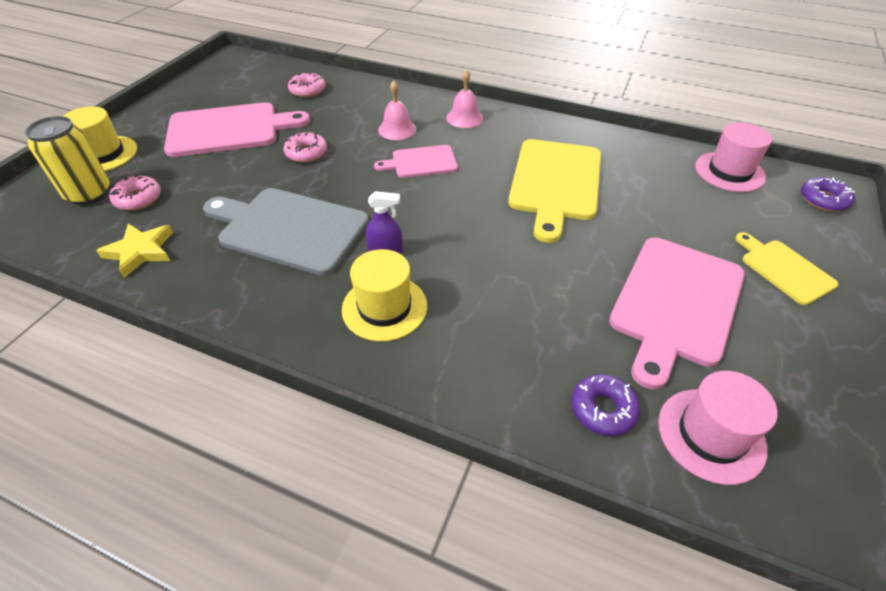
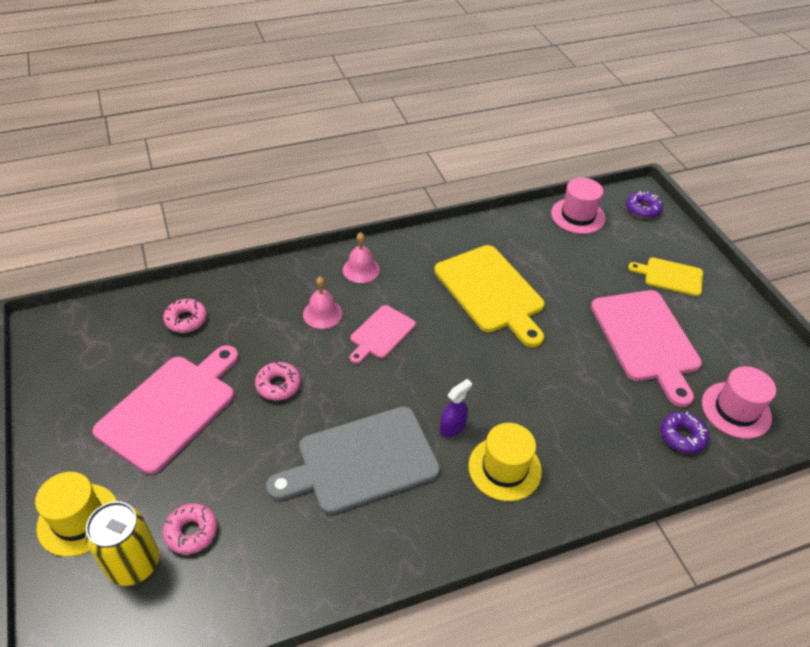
camera: 45 degrees left, 0 degrees up
(140, 251) = (271, 571): yellow star -> none

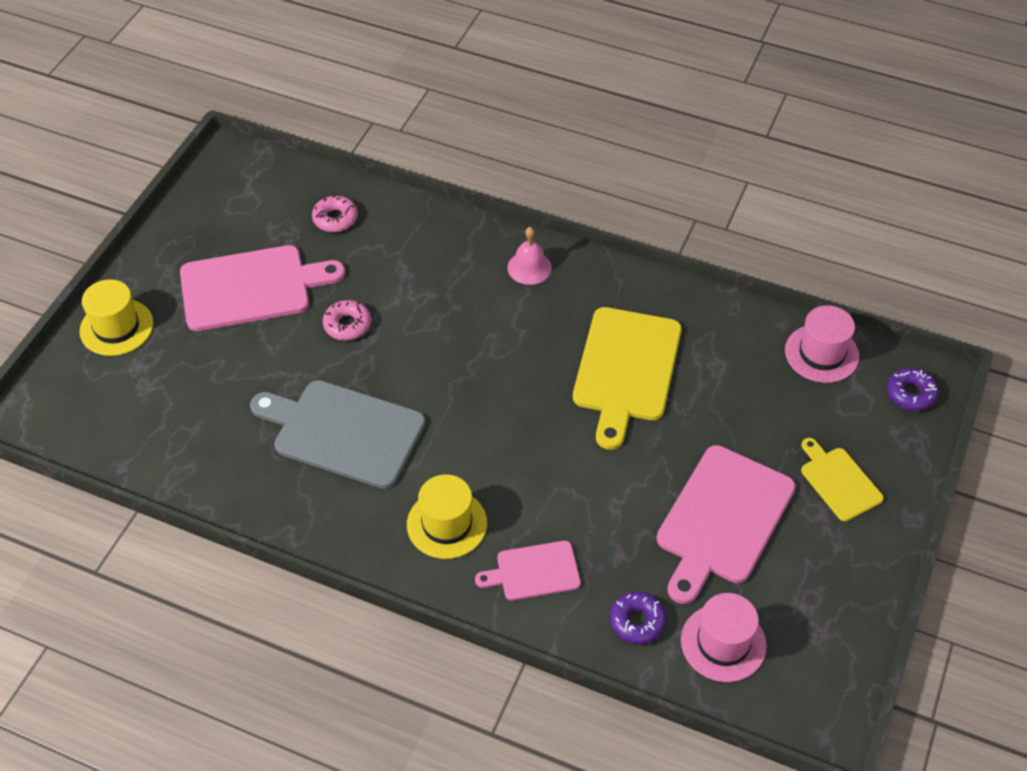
camera: 45 degrees right, 5 degrees up
(133, 564) = (120, 385): yellow can -> none
(191, 532) = (175, 392): pink donut -> none
(322, 314) = (449, 287): pink bell -> none
(381, 334) = (478, 339): pink cutting board -> pink cutting board (534, 571)
(452, 427) = (444, 460): purple spray bottle -> none

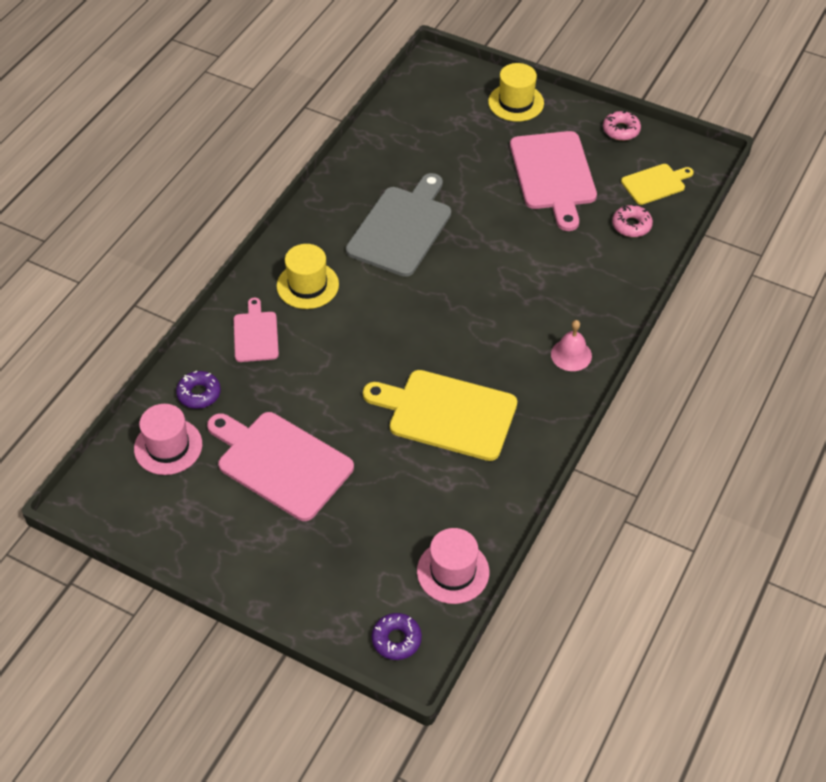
camera: 95 degrees right, 0 degrees up
(347, 325) = (510, 232): pink donut -> pink donut (621, 130)
(839, 481) = (305, 557): yellow cutting board -> yellow cutting board (655, 183)

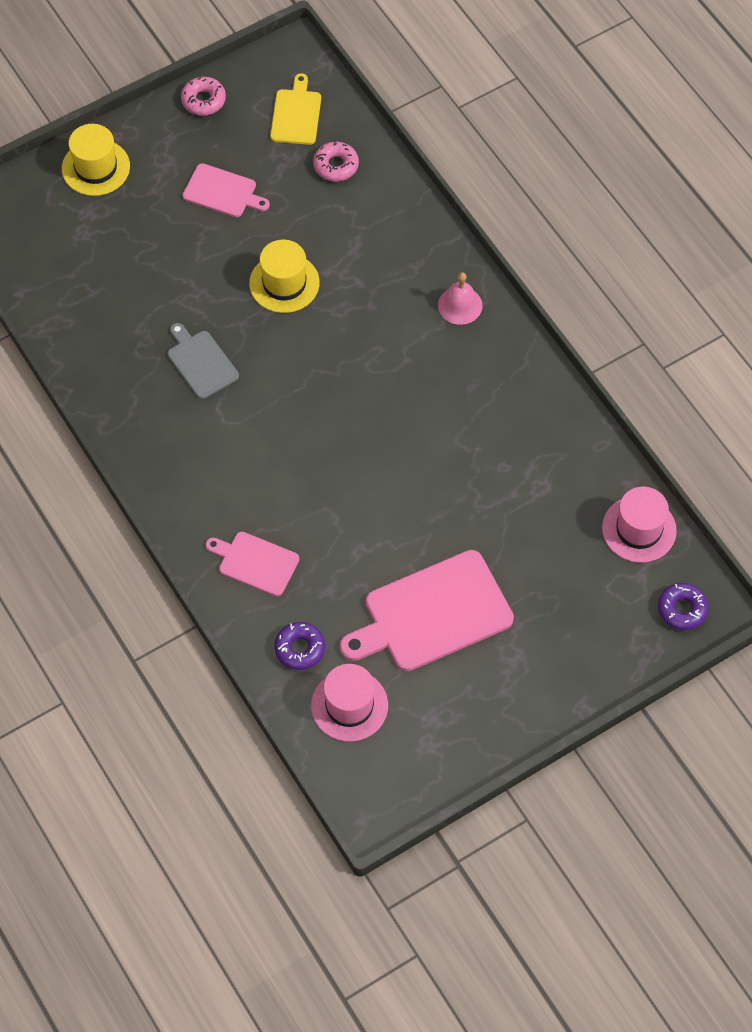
camera: 60 degrees left, 10 degrees up
(307, 285) = (221, 485): yellow hat -> yellow hat (284, 283)
(402, 228) = (201, 362): grey cutting board -> grey cutting board, size x0.55
(447, 414) = (463, 444): yellow cutting board -> none
(553, 175) = (222, 192): pink cutting board -> pink cutting board, size x0.55

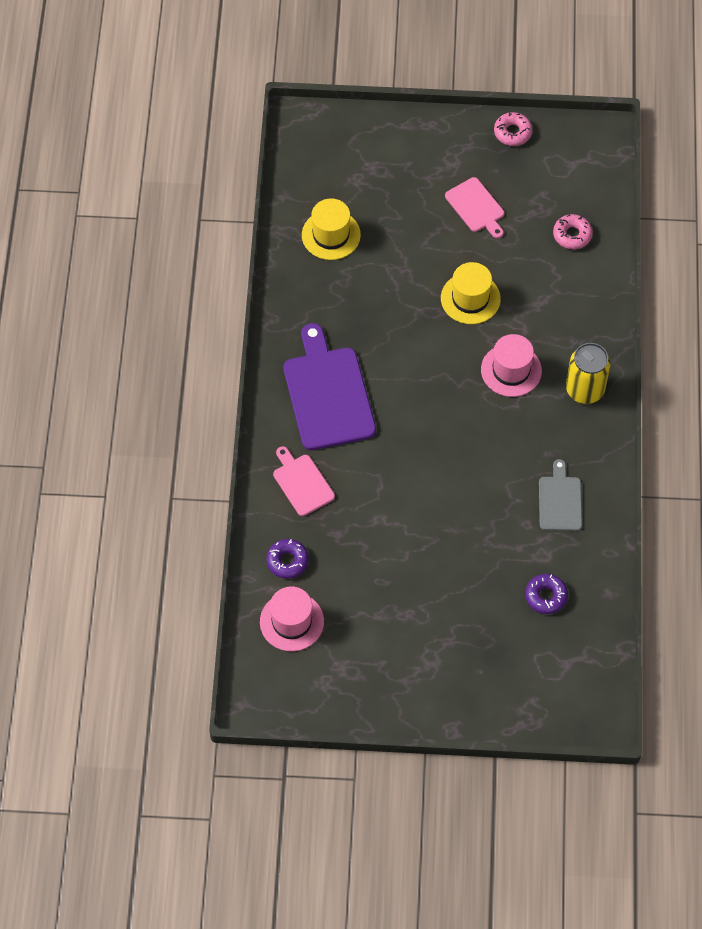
camera: 35 degrees right, 0 degrees up
(96, 167) = (400, 138): yellow hat -> yellow hat (331, 235)
(201, 362) = (369, 320): grey cutting board -> grey cutting board (560, 501)
(214, 459) = (328, 394): none -> purple cutting board
(296, 114) = (571, 181): yellow cutting board -> none
(432, 614) = (396, 595): pink cutting board -> none
(460, 305) = (585, 389): pink bell -> yellow can
(639, 529) = (590, 630): pink hat -> pink hat (511, 370)
(682, 609) = (577, 706): purple donut -> purple donut (546, 596)

